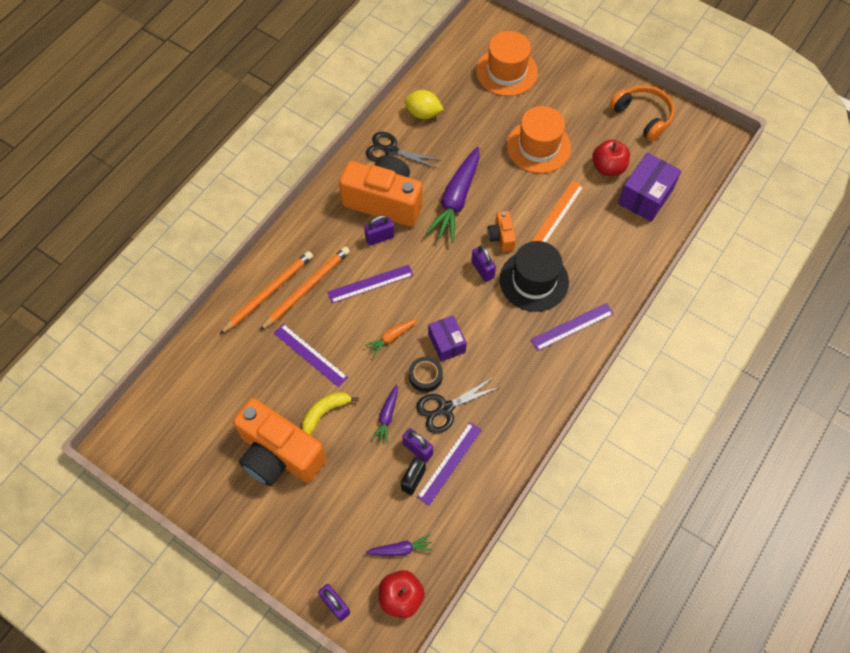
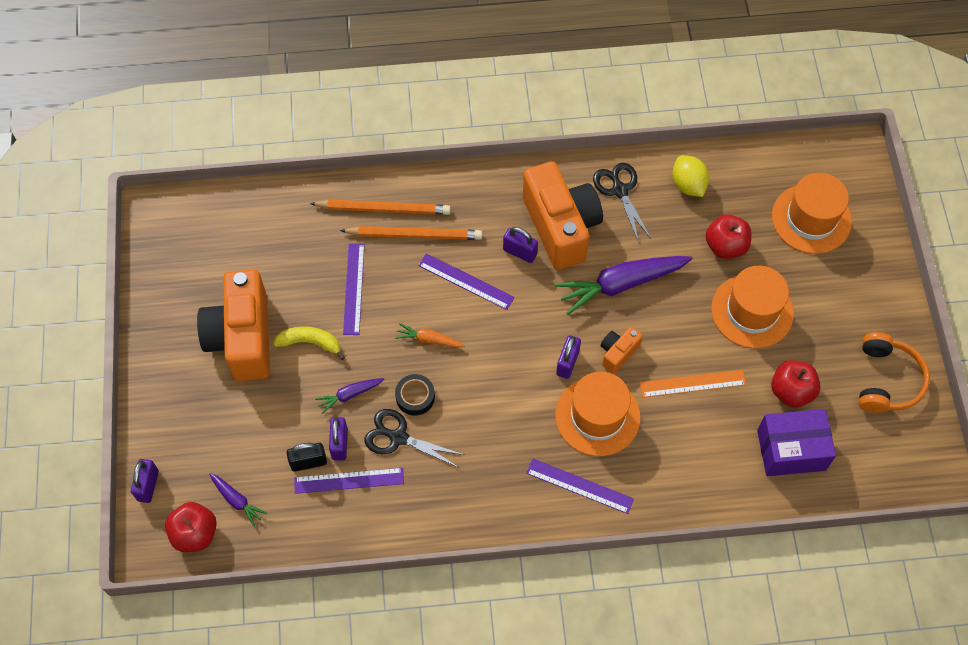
camera: 50 degrees right, 0 degrees up
(446, 343) = (464, 389): purple box -> none
(483, 126) = (725, 246): none -> red apple
(534, 280) = (597, 416): black hat -> orange hat

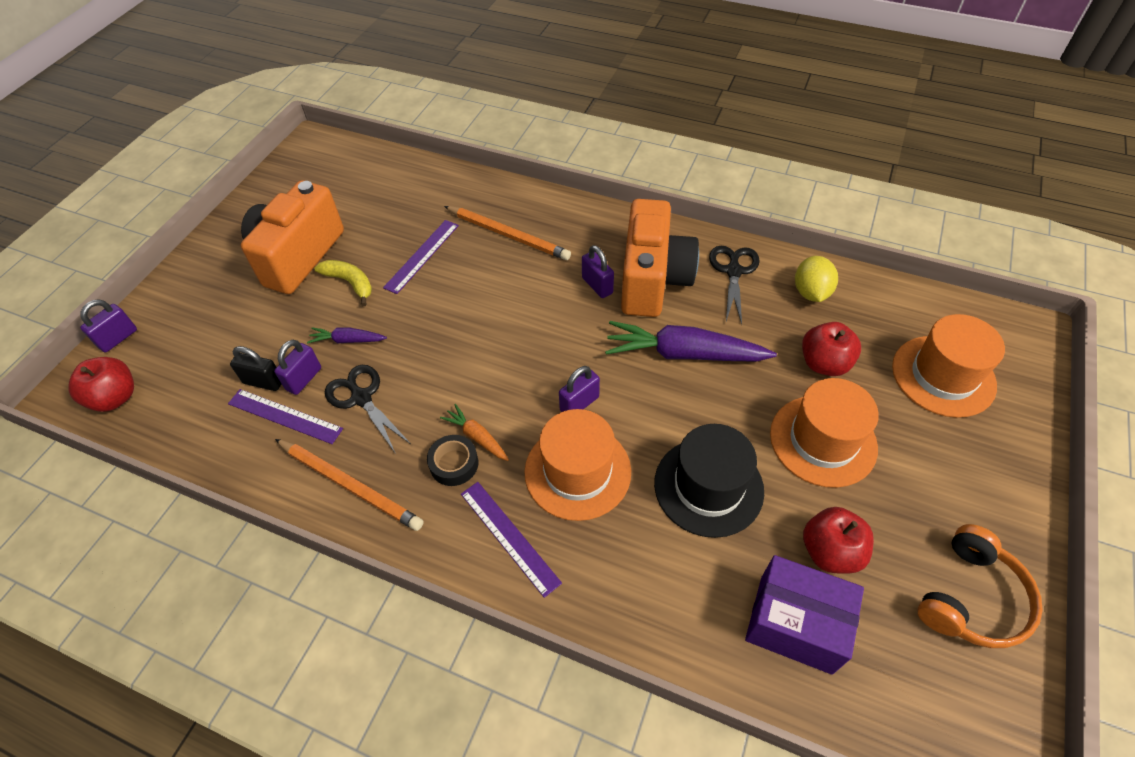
camera: 30 degrees right, 10 degrees down
(237, 500) = (175, 386): purple carrot -> none
(384, 209) = (496, 206): orange pencil -> orange pencil (350, 485)
(415, 397) = (405, 368): black tape -> black tape (454, 464)
(428, 340) = (456, 324): orange carrot -> orange carrot (477, 437)
(466, 281) = (528, 289): purple ruler -> none
(618, 353) = (640, 417): orange camera -> none
(692, 383) = (708, 486): orange ruler -> black hat

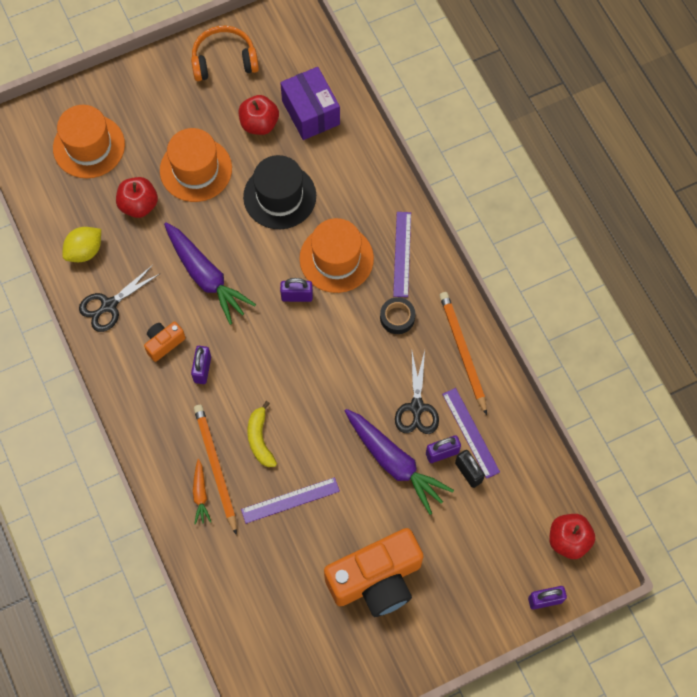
camera: 140 degrees left, 15 degrees up
(347, 340) = (394, 463): purple carrot -> purple carrot, size x2.05
(350, 283) = (358, 517): yellow banana -> yellow banana (260, 439)
(477, 437) = (371, 324): orange carrot -> orange carrot (200, 494)
(653, 280) = (164, 343): orange camera -> orange camera, size x0.45

